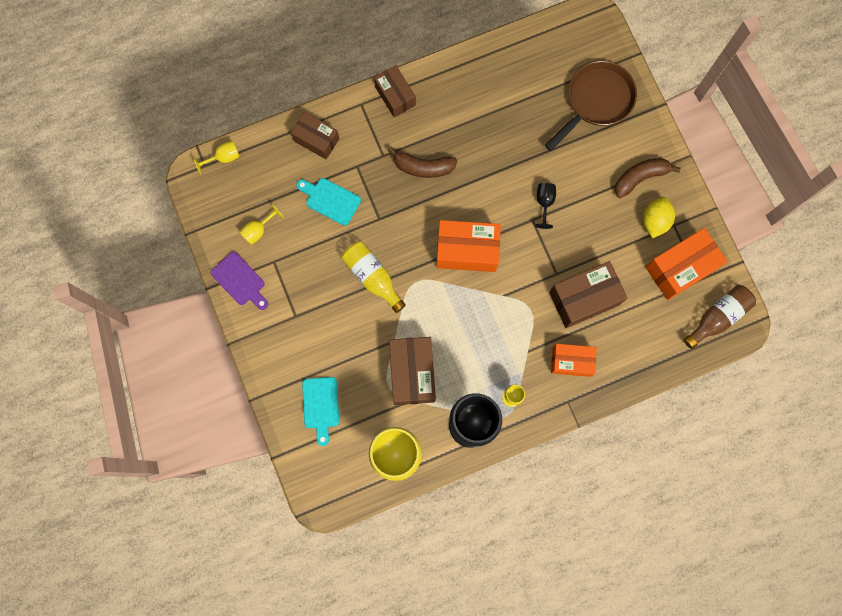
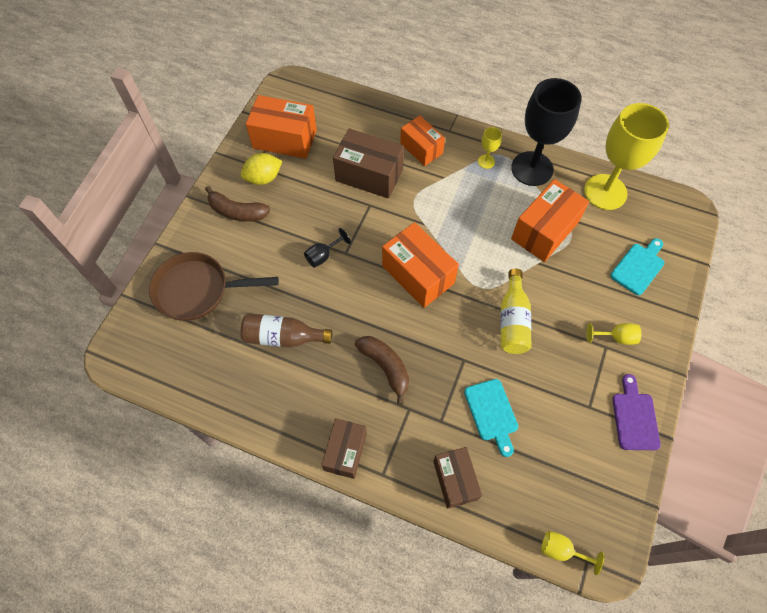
camera: 135 degrees left, 15 degrees down
(258, 230) = (582, 446): yellow goblet -> yellow goblet (616, 337)
(412, 373) = (544, 231): brown box -> orange box
(718, 317) = (298, 96): brown bottle -> brown bottle (283, 337)

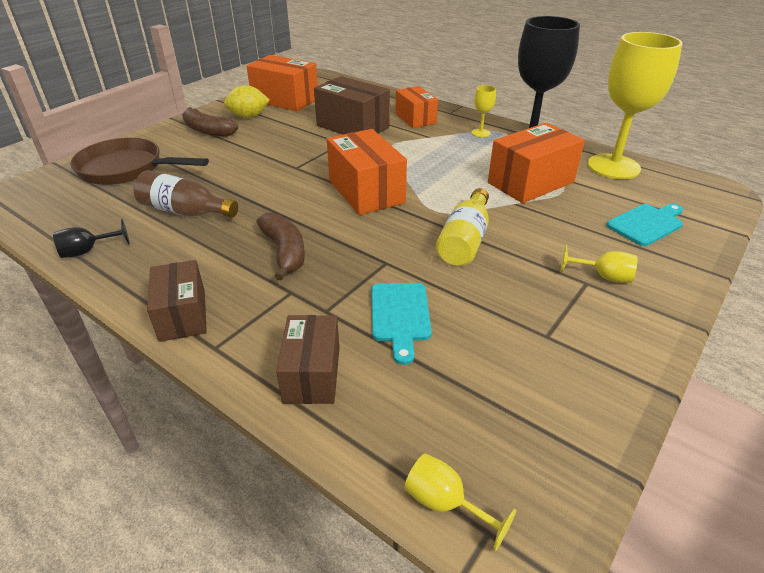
camera: 15 degrees right, 25 degrees down
(323, 256) = (271, 166): black goblet -> black goblet (88, 251)
(345, 451) = (182, 315): brown box -> brown box turned 45 degrees counterclockwise
(634, 417) = (616, 360): purple cutting board -> none

